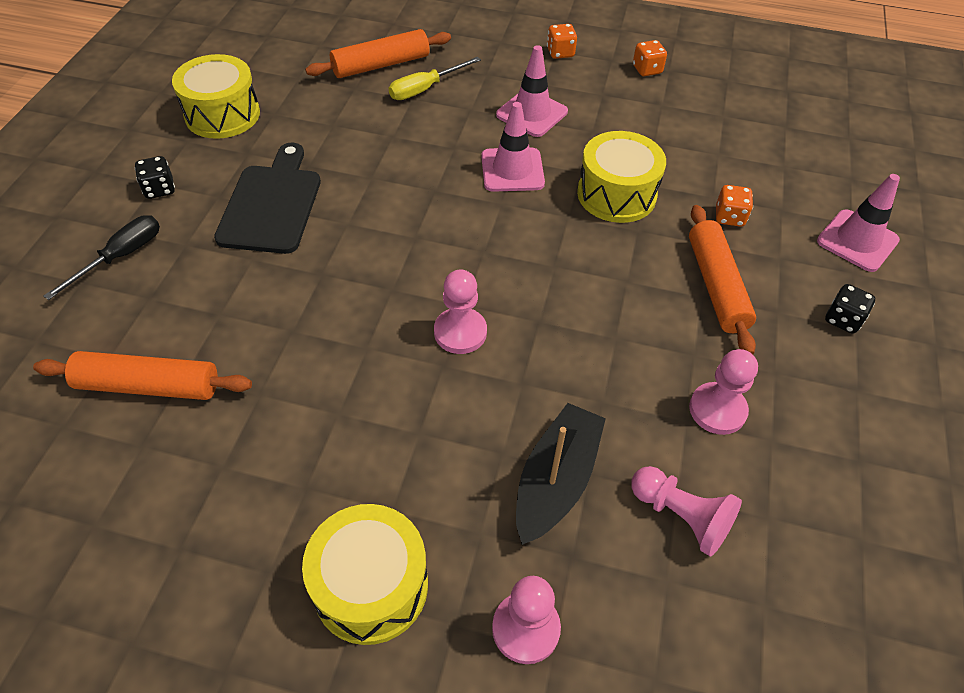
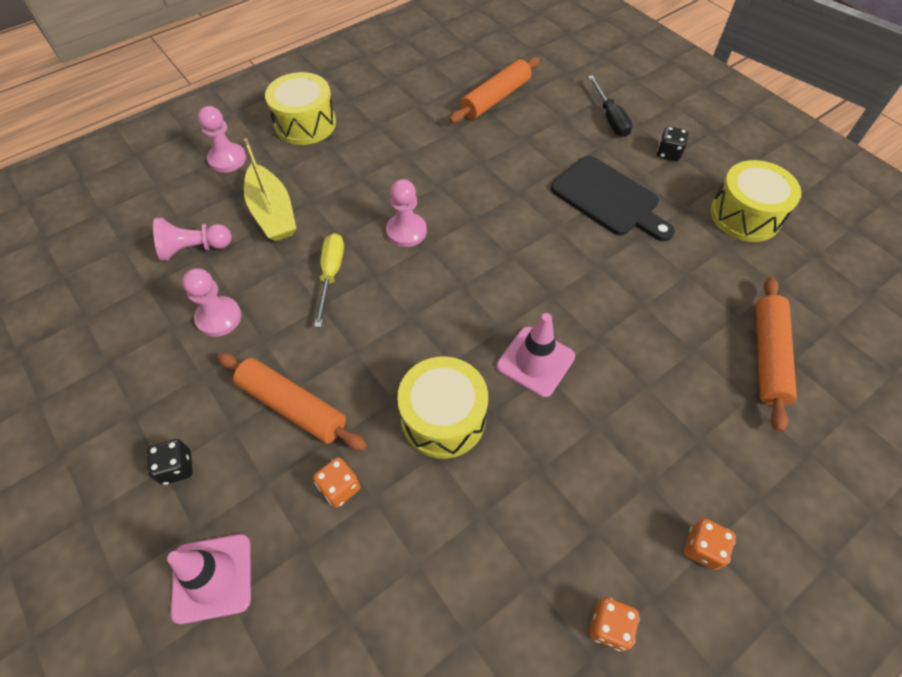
camera: 130 degrees right, 5 degrees up
(425, 89) = (703, 369): yellow screwdriver -> yellow screwdriver (331, 275)
(532, 113) = (605, 434): pink traffic cone -> none
(556, 480) = (272, 213): black boat -> yellow boat

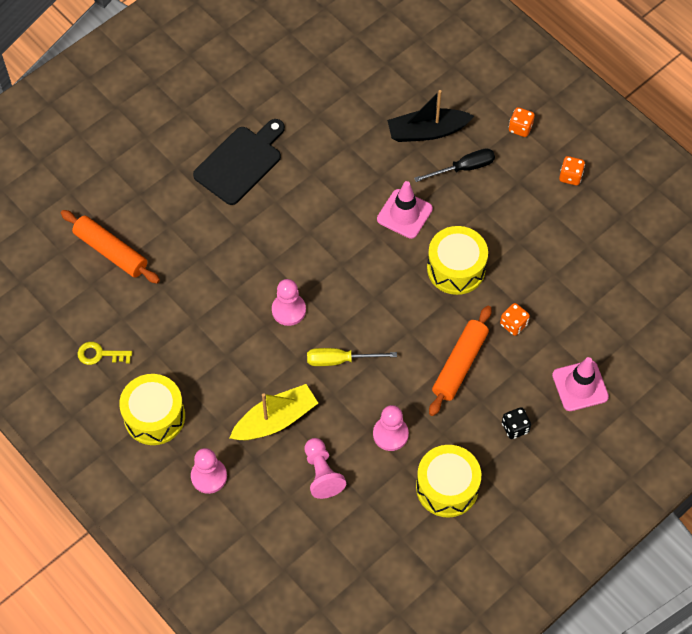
camera: 95 degrees left, 5 degrees up
(381, 90) = (100, 354): none -> yellow key
(610, 118) = (137, 157): black screwdriver -> black screwdriver (463, 168)
(668, 153) = (183, 116): black dice -> none
(677, 404) = (427, 131): none -> black boat
(745, 215) = (253, 71): yellow drum -> yellow drum (447, 487)
(768, 356) = (384, 76): orange rolling pin -> none

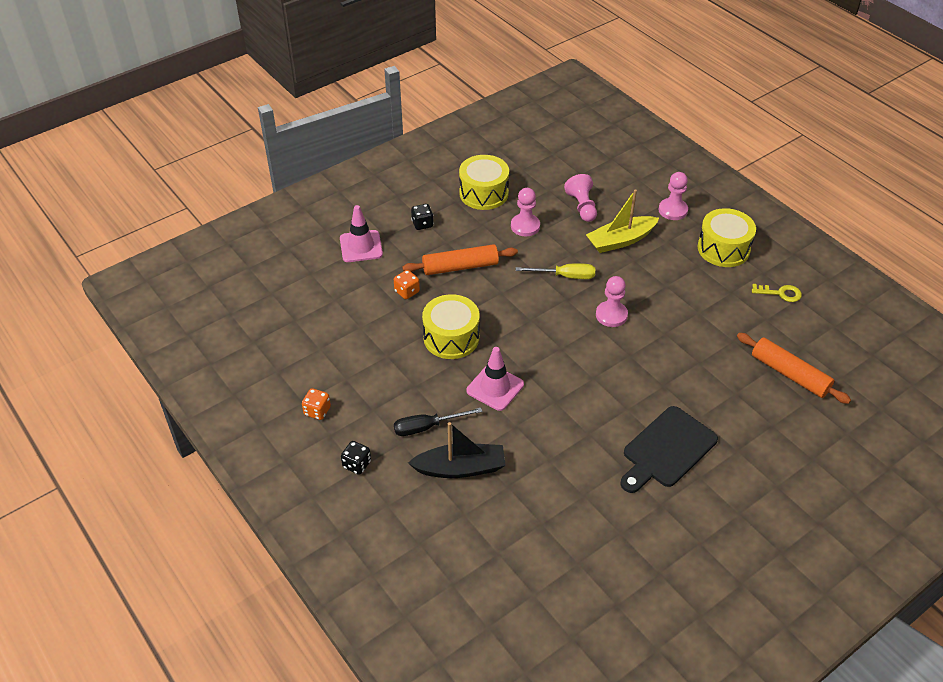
camera: 175 degrees left, 15 degrees down
(460, 364) = (460, 266): orange rolling pin -> orange rolling pin turned 45 degrees clockwise
(520, 128) = (357, 464): orange dice -> black dice

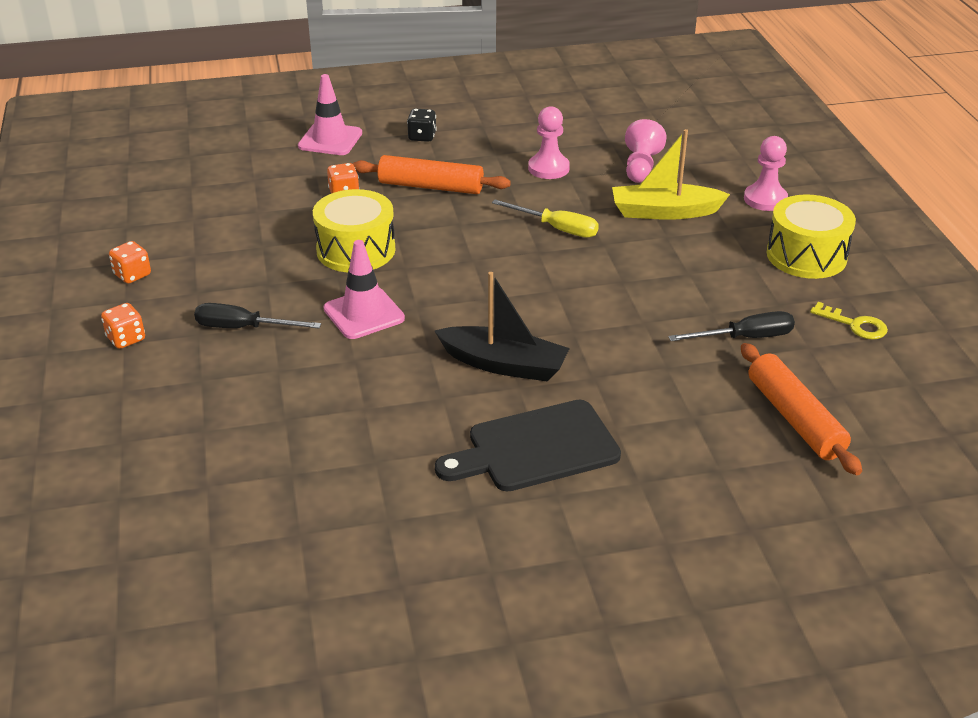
camera: 25 degrees right, 10 degrees down
(357, 464) = (126, 339): black dice -> orange dice
(460, 468) = (244, 381): black boat -> black boat (504, 364)
(483, 193) = (524, 126): yellow drum -> none
(611, 315) = (584, 283): pink pawn -> none
(728, 325) = (745, 338): none -> black screwdriver

